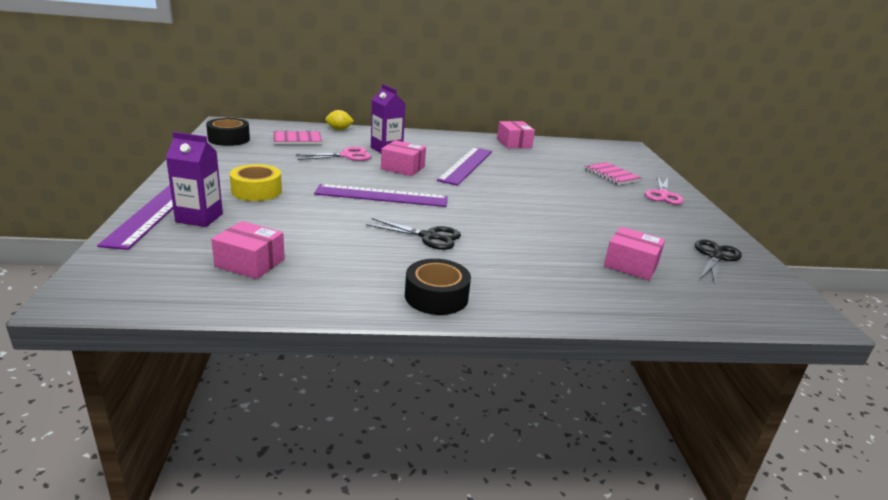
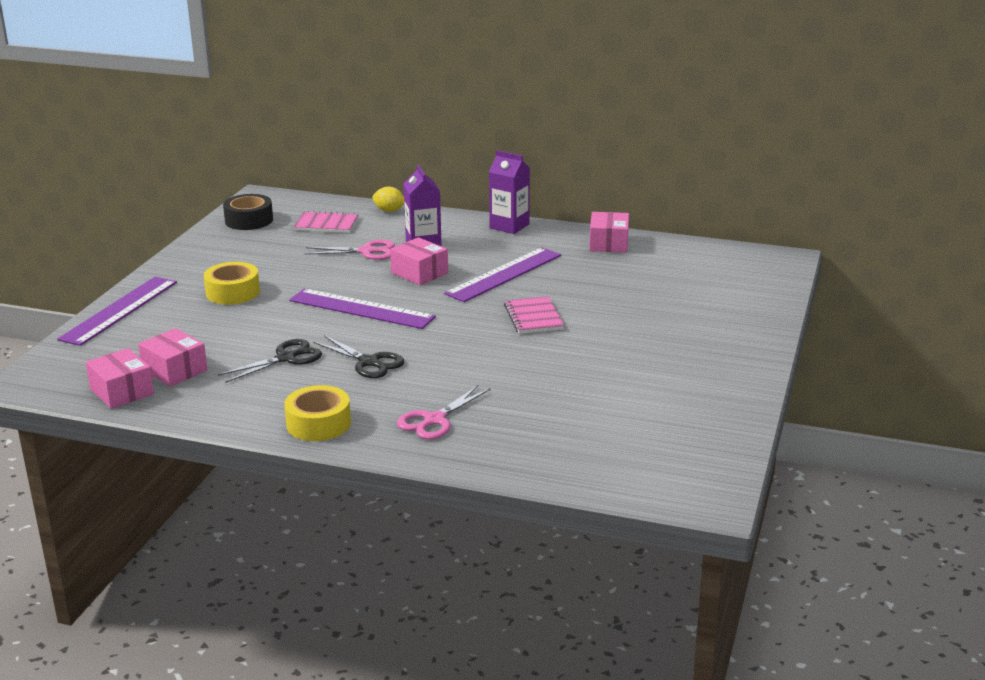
camera: 25 degrees right, 0 degrees up
(199, 218) = (158, 319): purple carton -> purple carton (509, 226)
(436, 296) = (318, 423): black tape -> yellow tape
(611, 175) = (694, 302): pink notebook -> pink notebook (533, 317)
(631, 265) = (565, 419): pink box -> pink box (122, 391)
(663, 195) = (733, 337): pink scissors -> pink scissors (434, 420)
(715, 257) = (688, 423): black scissors -> black scissors (286, 358)

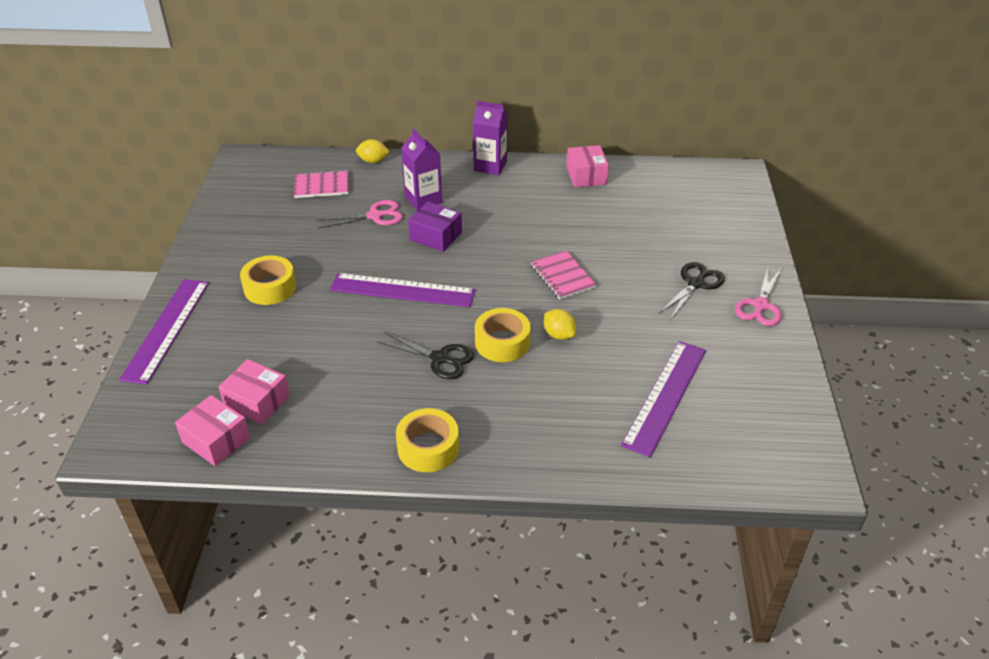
camera: 15 degrees left, 15 degrees up
(249, 220) = (245, 191): black tape -> none
(286, 358) = (359, 366): black scissors -> black scissors (695, 283)
(419, 273) = (436, 236): pink box -> purple box
(434, 420) = (533, 423): pink scissors -> pink scissors (760, 305)
(439, 358) = (502, 342): none -> yellow tape
(502, 360) = (559, 335): none -> yellow lemon
(504, 274) = (512, 226): purple ruler -> purple ruler (665, 396)

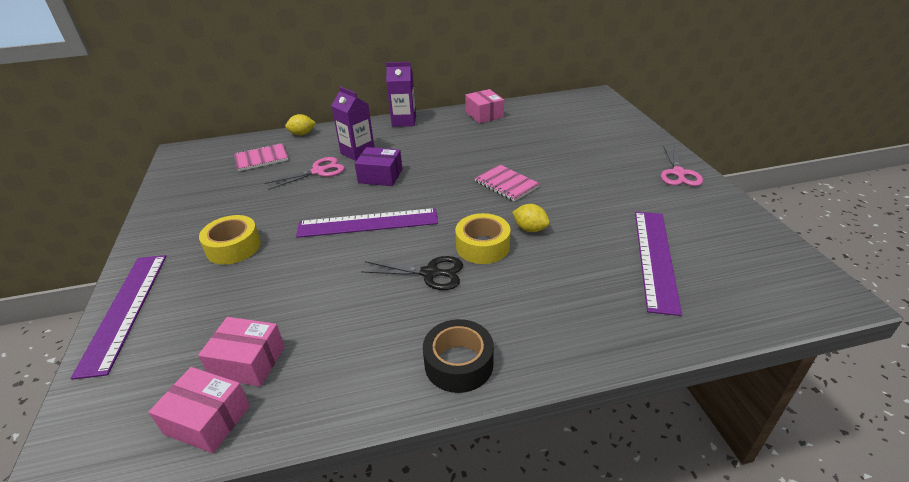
camera: 15 degrees left, 5 degrees down
(428, 447) = (459, 363): yellow tape -> black tape
(695, 283) = (617, 168): black scissors -> none

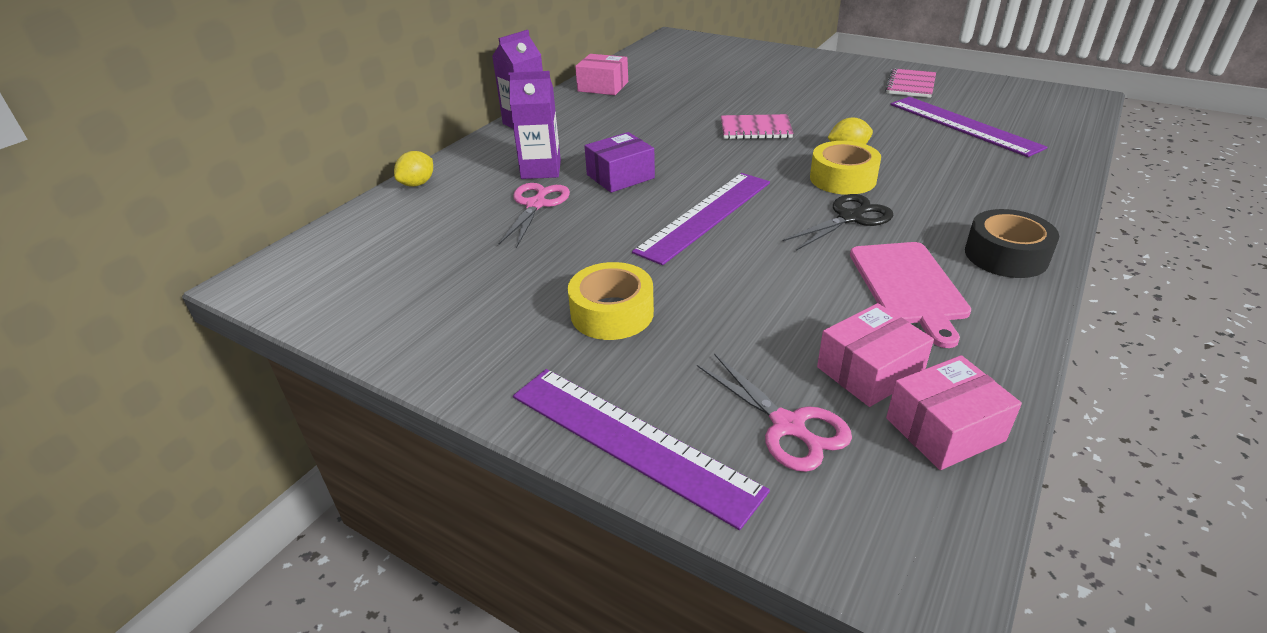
camera: 45 degrees left, 0 degrees up
(261, 158) = (421, 228): pink notebook -> pink notebook (910, 85)
(365, 335) = (908, 286): none -> pink cutting board
(678, 173) = (860, 68): pink scissors -> pink scissors (788, 426)

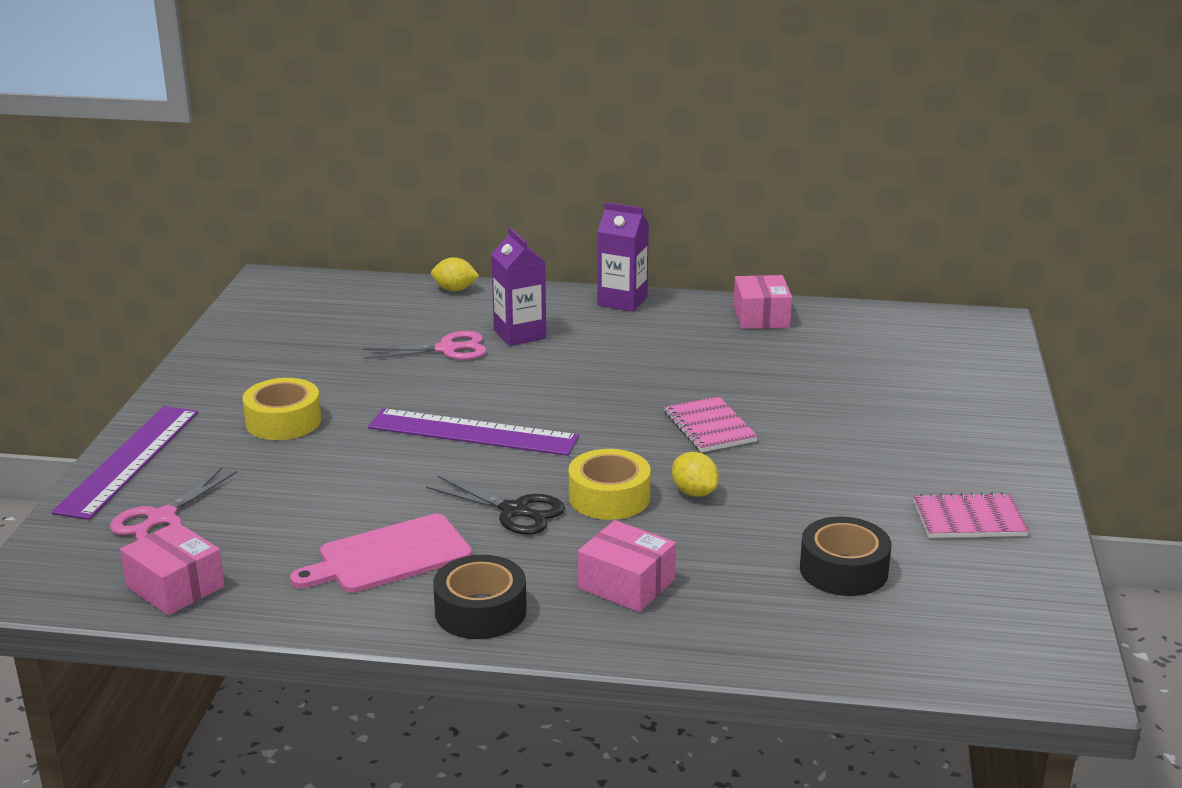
camera: 65 degrees right, 10 degrees down
(620, 176) = (531, 375): purple box -> none
(869, 371) = (242, 546): pink box -> pink box (626, 584)
(963, 125) = (843, 570): purple ruler -> black tape

